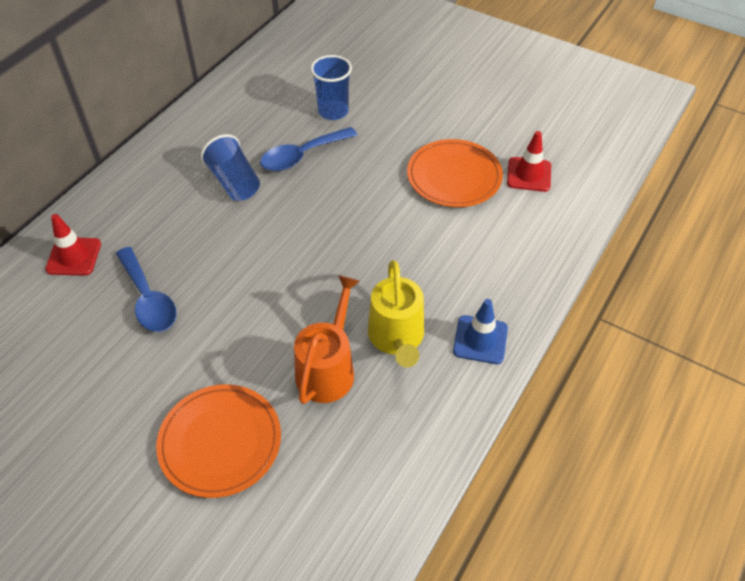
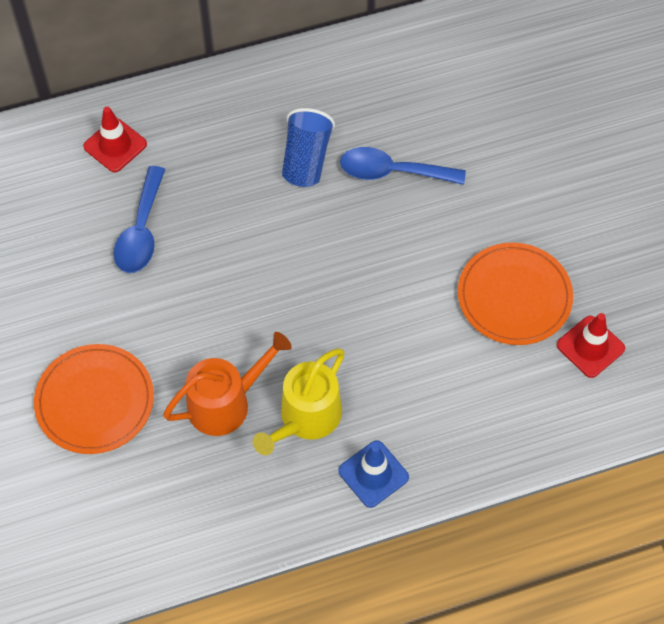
camera: 40 degrees right, 10 degrees up
(333, 111) = (468, 139): blue cup -> none

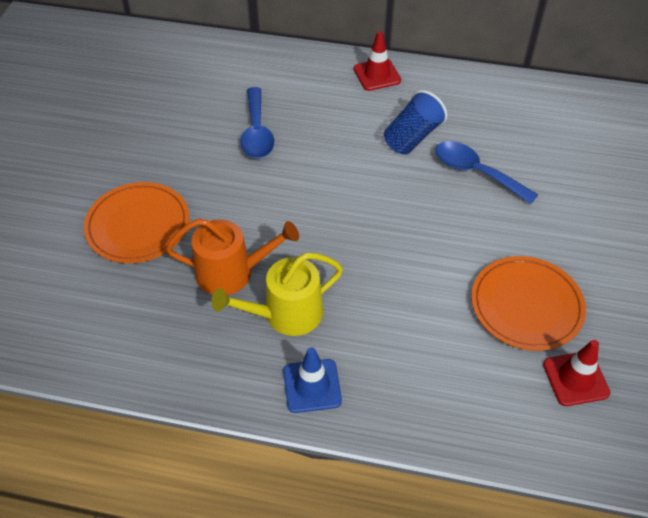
camera: 30 degrees right, 10 degrees down
(115, 145) = (279, 74): red traffic cone -> red traffic cone (377, 75)
(141, 231) = (257, 132): blue spoon -> blue spoon turned 45 degrees counterclockwise

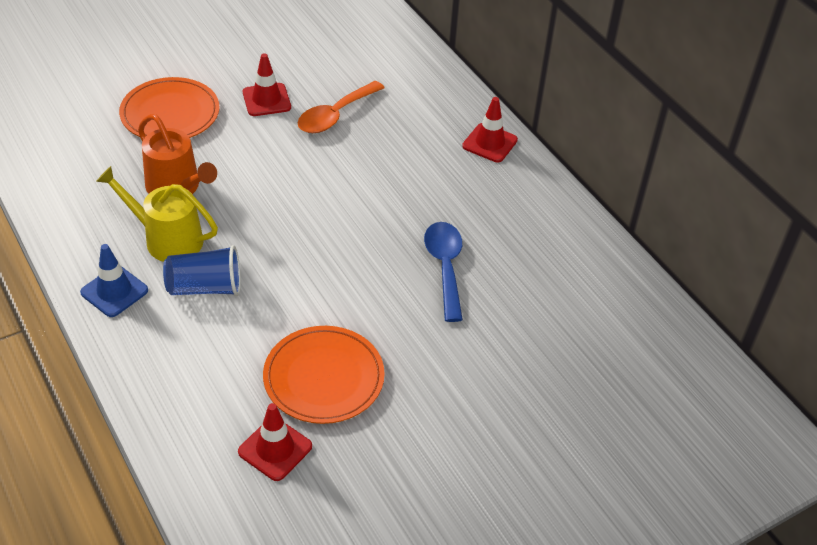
camera: 45 degrees right, 5 degrees down
(193, 159) = (266, 100): none -> red traffic cone
(257, 132) = (335, 115): blue spoon -> orange spoon
(412, 137) = (439, 205): blue cup -> blue cup (205, 288)

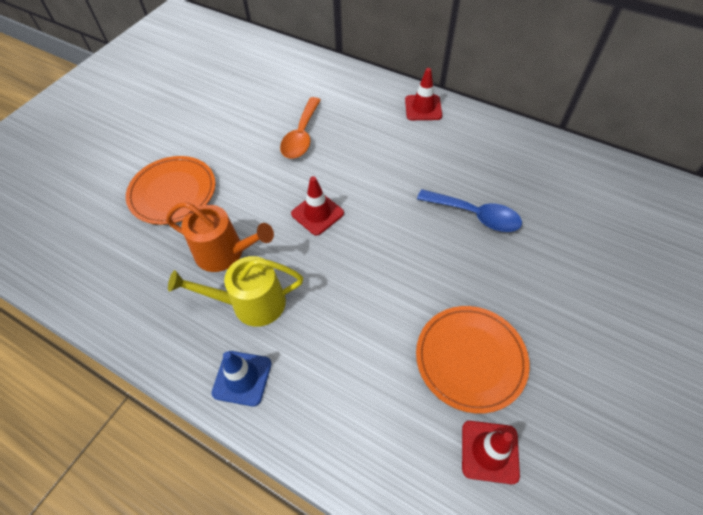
camera: 25 degrees left, 10 degrees up
(205, 288) = (316, 330): blue cup -> none
(266, 100) = (241, 147): red traffic cone -> red traffic cone (317, 213)
(445, 267) = (475, 215): blue spoon -> blue spoon turned 150 degrees clockwise

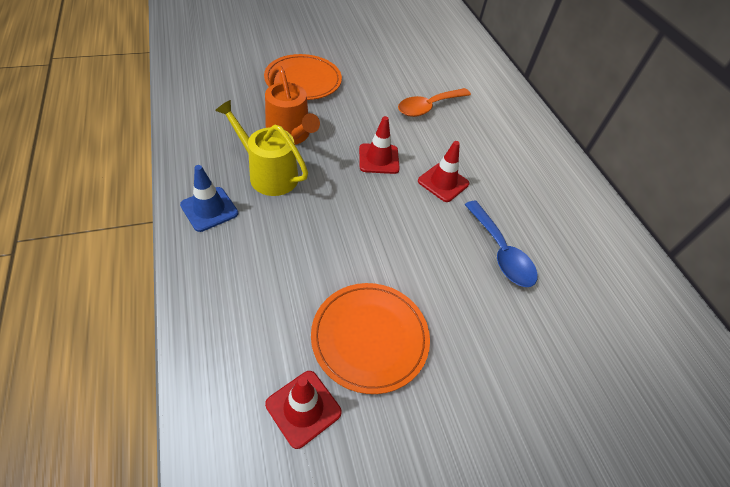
camera: 35 degrees right, 5 degrees down
(423, 108) = (549, 153): red traffic cone -> red traffic cone (443, 182)

